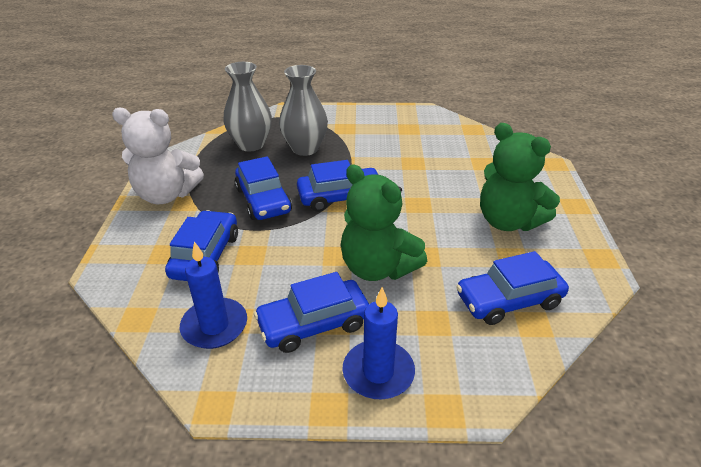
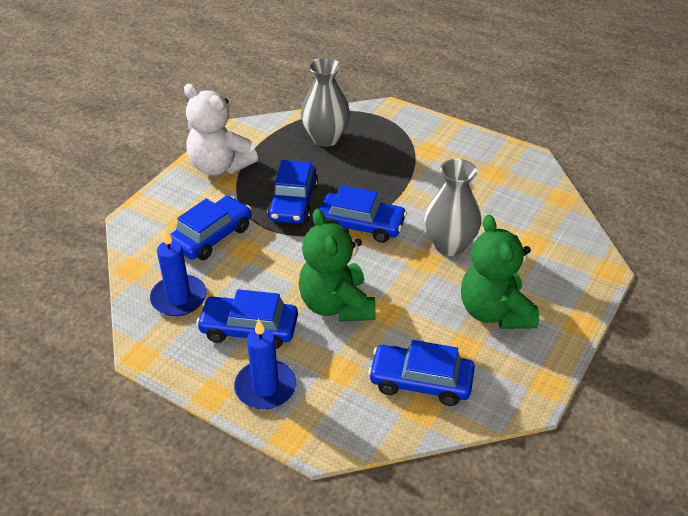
camera: 30 degrees right, 5 degrees up
(305, 148) = (371, 161): grey vase -> grey vase (449, 245)

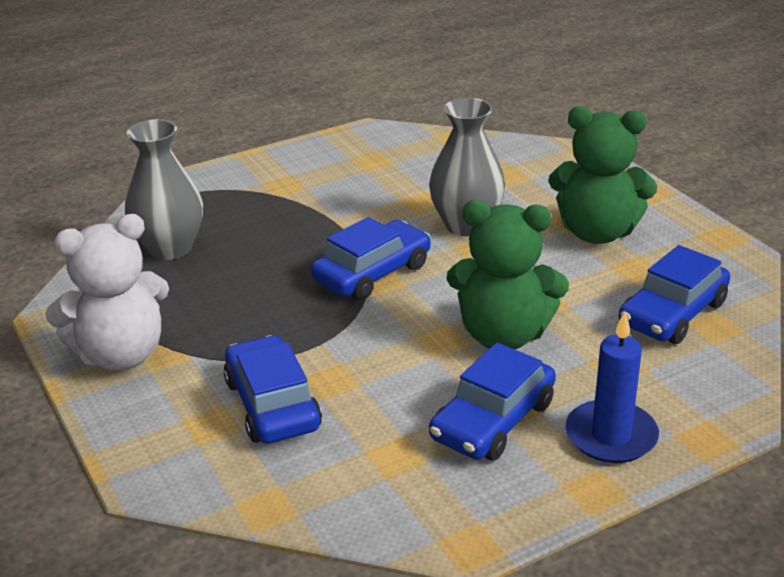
camera: 60 degrees left, 10 degrees down
(179, 298) = (378, 472): blue candle -> none
(293, 202) = (273, 312): blue car -> none

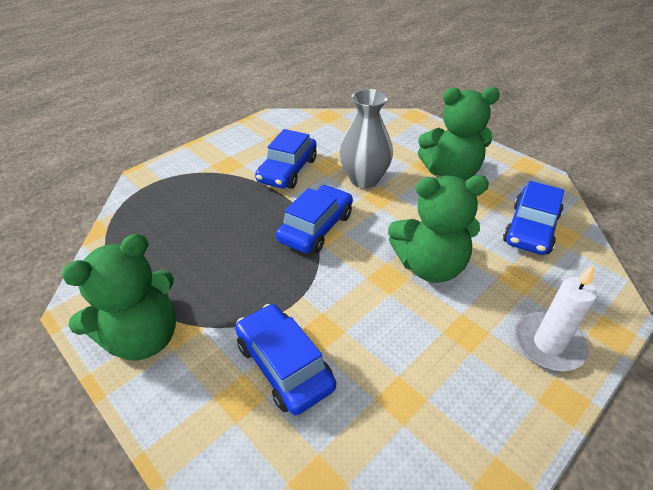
camera: 15 degrees left, 10 degrees up
(121, 355) = (143, 337): white teddy bear -> green teddy bear
(170, 248) = (158, 229): grey vase -> none
(493, 421) = (459, 347): blue car -> blue car (288, 170)
(611, 436) = (548, 344): blue candle -> white candle

